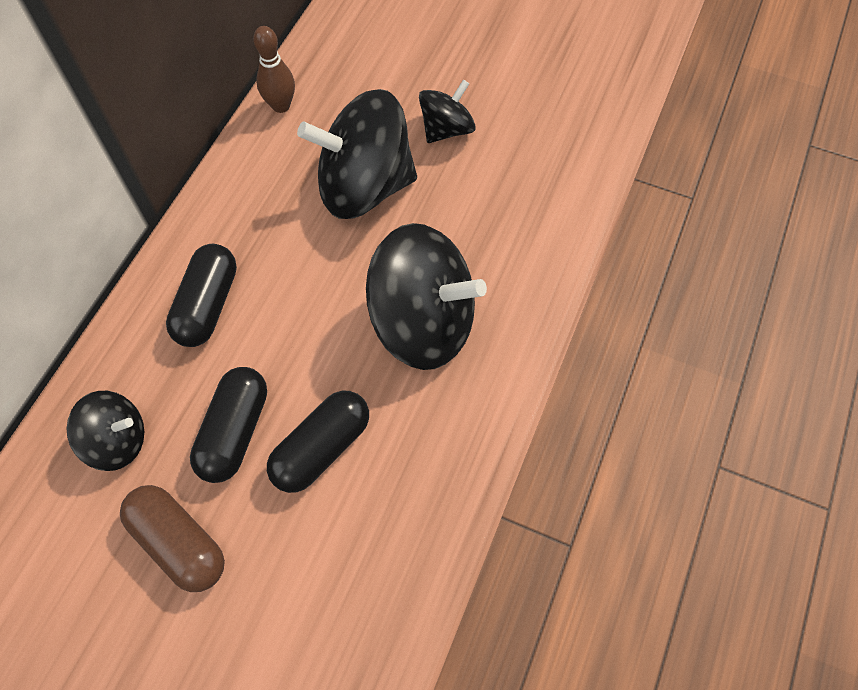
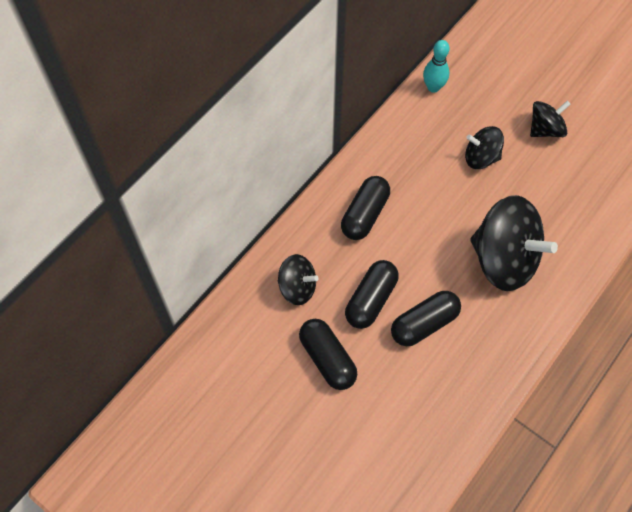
camera: 15 degrees right, 0 degrees up
(179, 543) = (327, 359): brown capsule -> black capsule
(281, 106) = (433, 87): brown bowling pin -> turquoise bowling pin
(364, 186) = (481, 157): black spinning top -> black spinning top, size x0.53

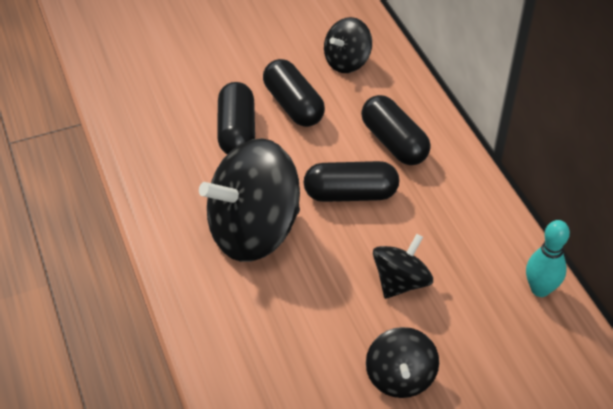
camera: 120 degrees right, 15 degrees down
(327, 359) = (259, 53): black capsule -> black capsule (350, 194)

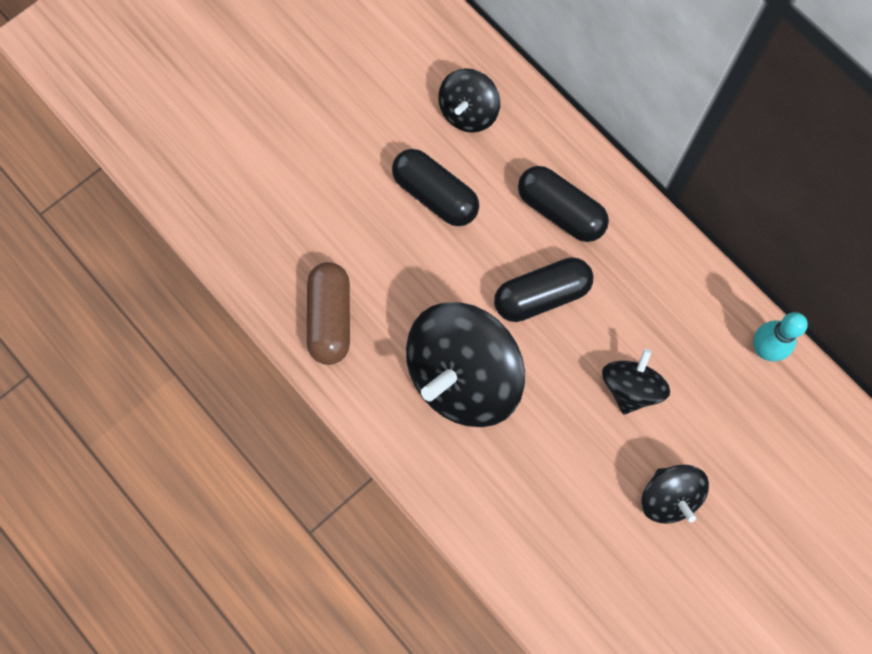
camera: 20 degrees left, 25 degrees up
(164, 160) = (330, 318): none -> brown capsule
(237, 131) = (390, 252): black capsule -> none

